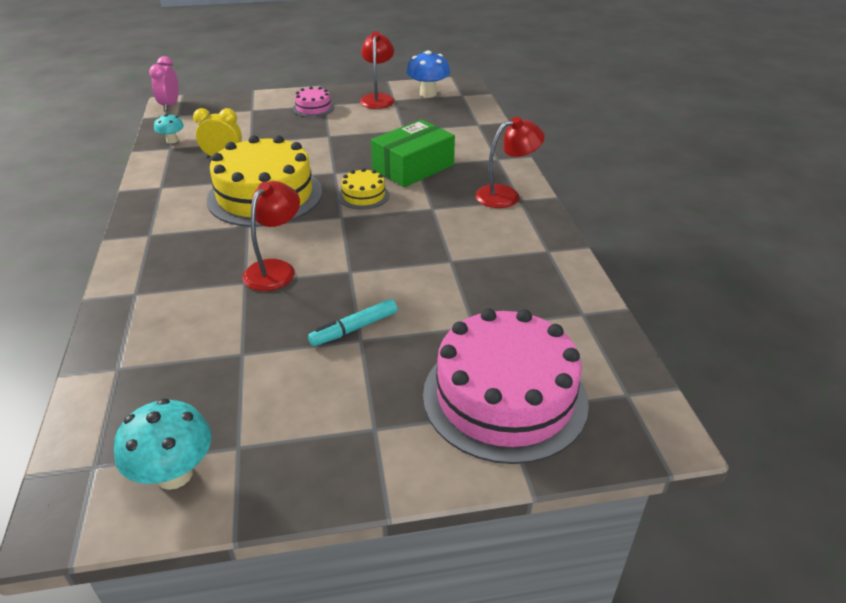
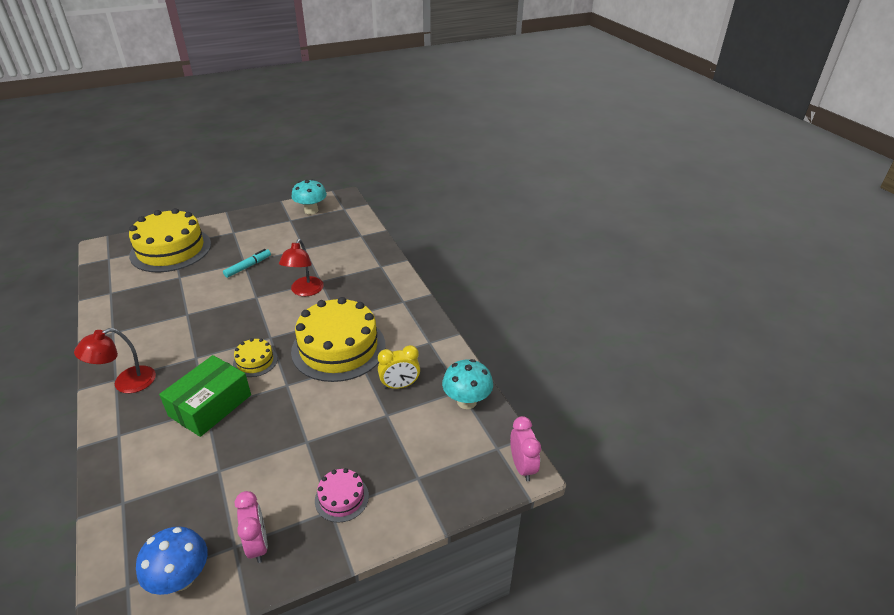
camera: 165 degrees right, 0 degrees up
(172, 140) = (466, 401): turquoise mushroom -> turquoise mushroom, size x1.72
(378, 98) = (258, 545): red lamp -> pink clock
(505, 397) = (171, 249): pink cake -> yellow cake

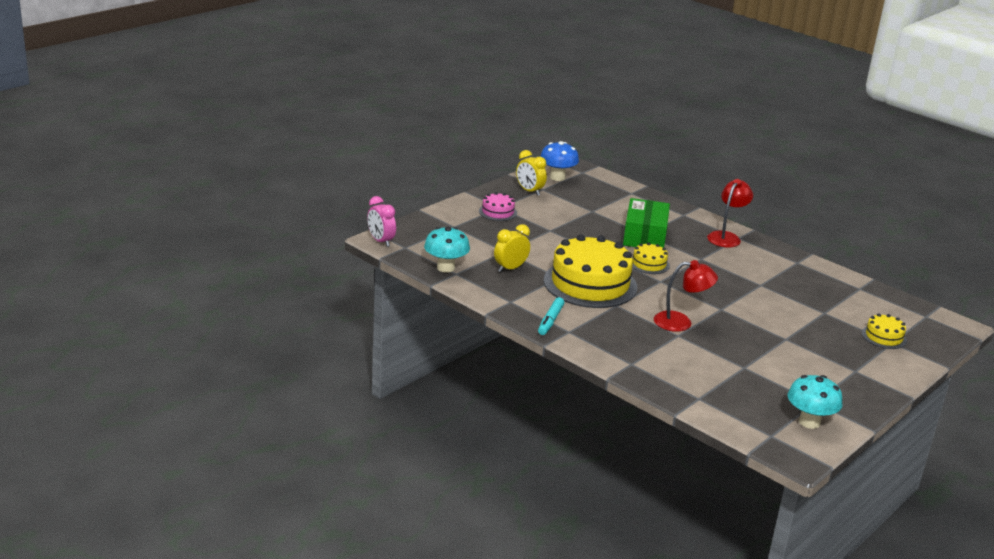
camera: 155 degrees right, 10 degrees down
(171, 249) = (884, 337): yellow cake -> yellow cake, size x0.45
(248, 266) = (774, 335): turquoise marker -> turquoise marker (550, 321)
(258, 545) = (529, 191): pink clock -> yellow clock
(304, 291) = (681, 322): red lamp -> red lamp turned 105 degrees clockwise

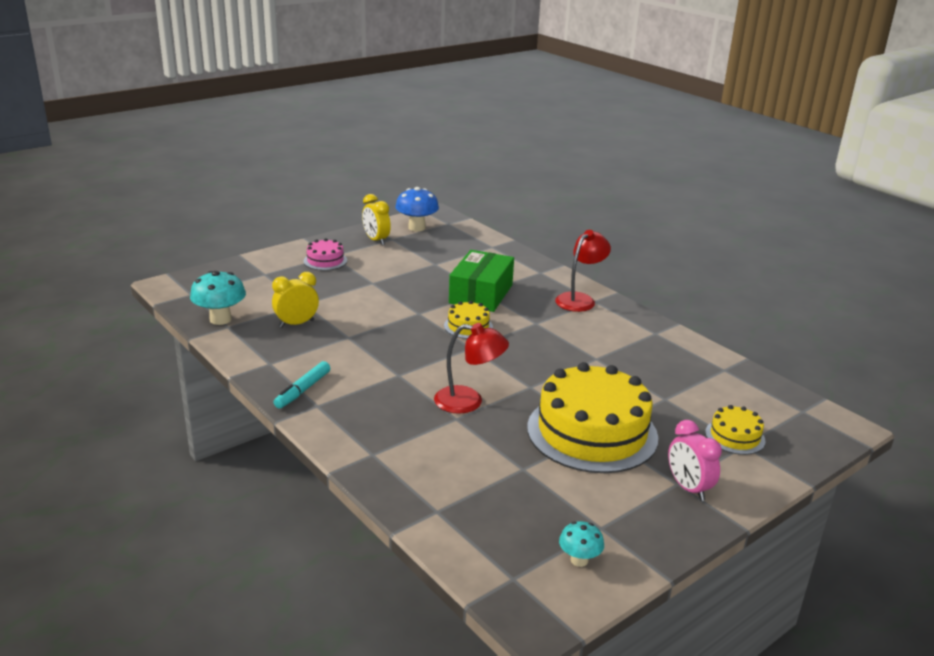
camera: 10 degrees right, 0 degrees up
(381, 241) = (168, 286): pink clock -> pink clock (688, 488)
(590, 284) = (381, 346): yellow cake -> yellow cake (592, 432)
(809, 422) = (579, 560): turquoise mushroom -> turquoise mushroom, size x0.58

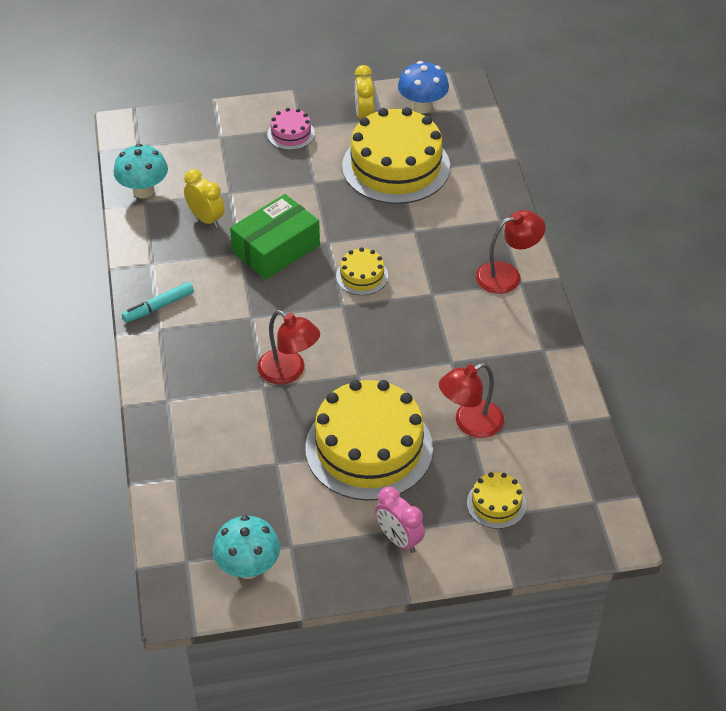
camera: 30 degrees right, 20 degrees up
(296, 324) = (206, 219): yellow clock -> yellow clock turned 45 degrees clockwise
(429, 261) = (396, 166): none -> yellow cake
(481, 294) = (410, 233): green box -> green box (276, 249)
(579, 560) = (248, 567): turquoise mushroom -> turquoise mushroom, size x1.72
(654, 392) = (470, 424): none -> red lamp
(688, 488) = (399, 539): pink clock -> pink clock turned 45 degrees counterclockwise

